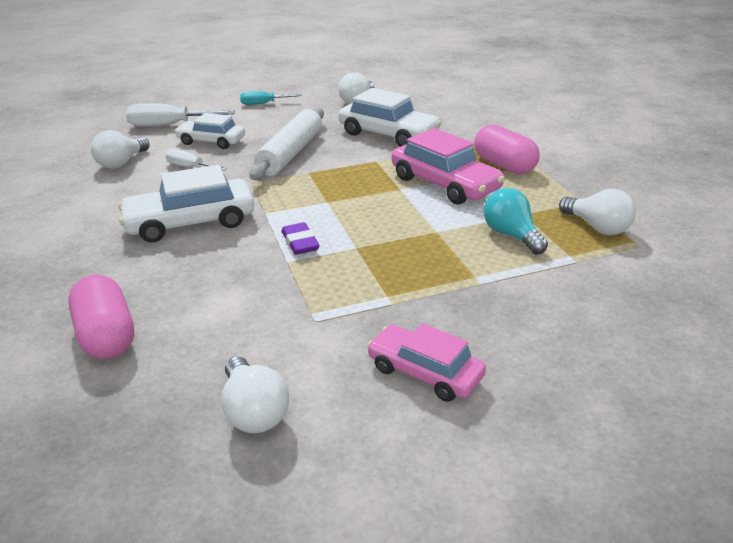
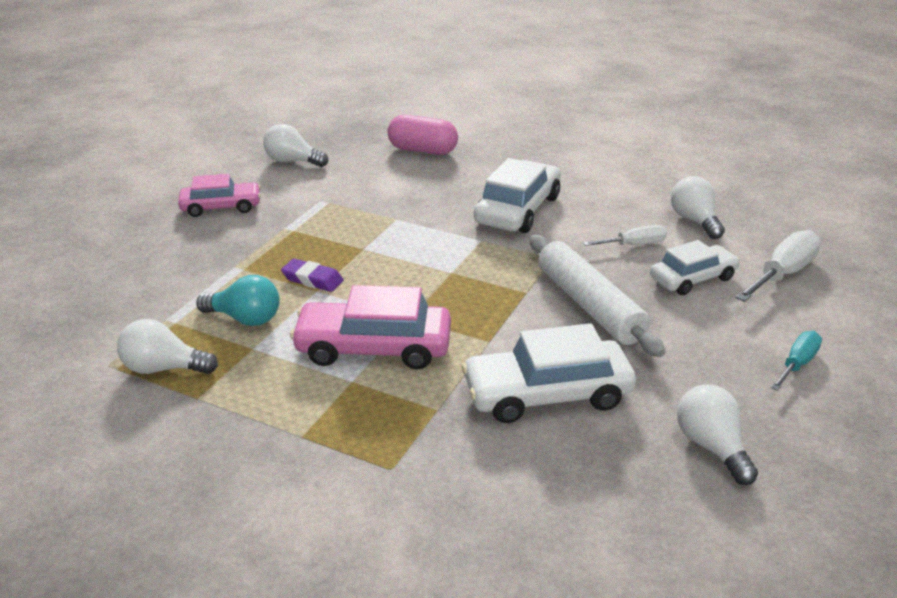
camera: 135 degrees right, 0 degrees up
(300, 243) = (410, 233): purple eraser -> purple eraser (312, 280)
(504, 165) = (339, 414): pink capsule -> none

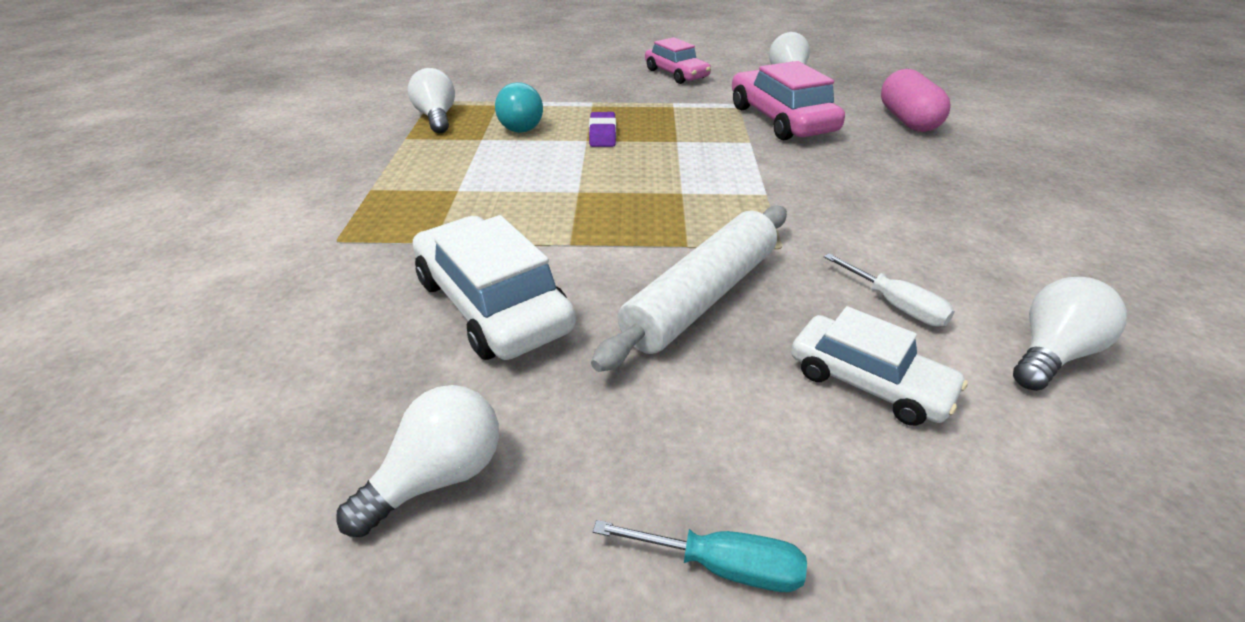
camera: 65 degrees right, 5 degrees up
(373, 347) = (516, 187): pink car -> pink car (781, 119)
(518, 210) = (863, 201): white car -> none
(782, 274) = (1015, 502): white screwdriver -> none

